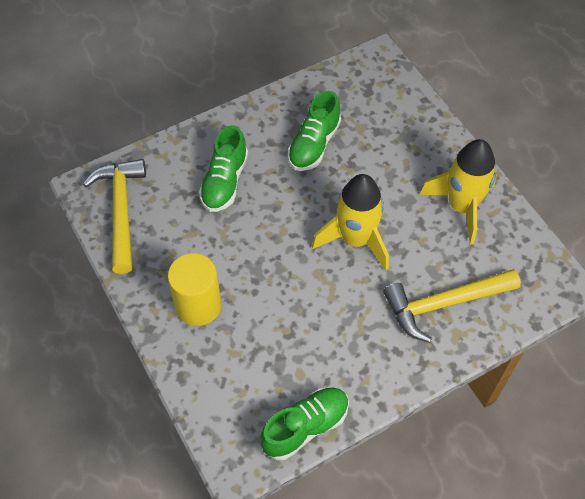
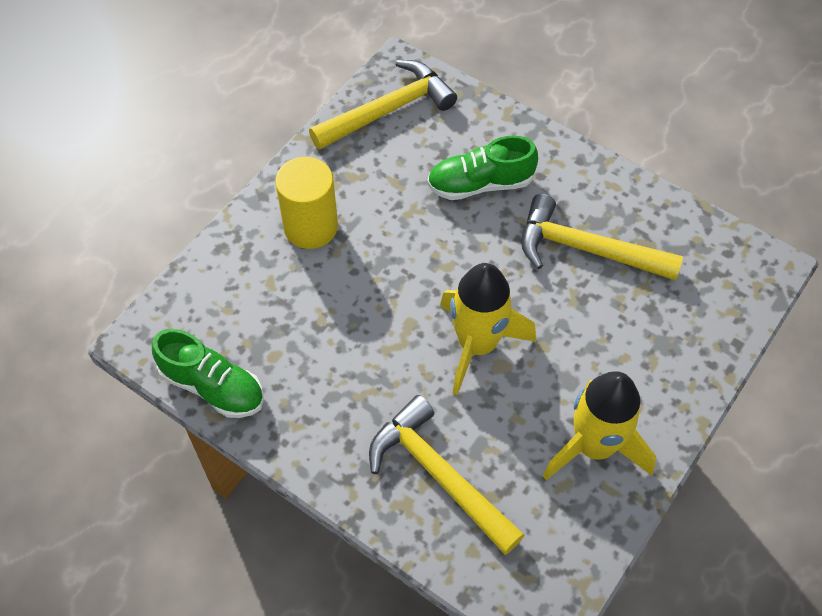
camera: 65 degrees right, 0 degrees up
(314, 144) = (586, 249): green shoe -> yellow hammer

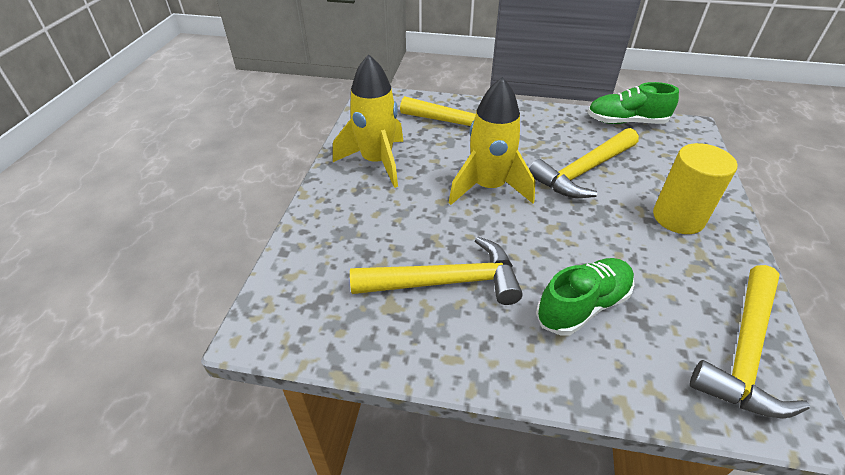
camera: 155 degrees right, 15 degrees down
(349, 324) = (583, 171): none -> yellow hammer

